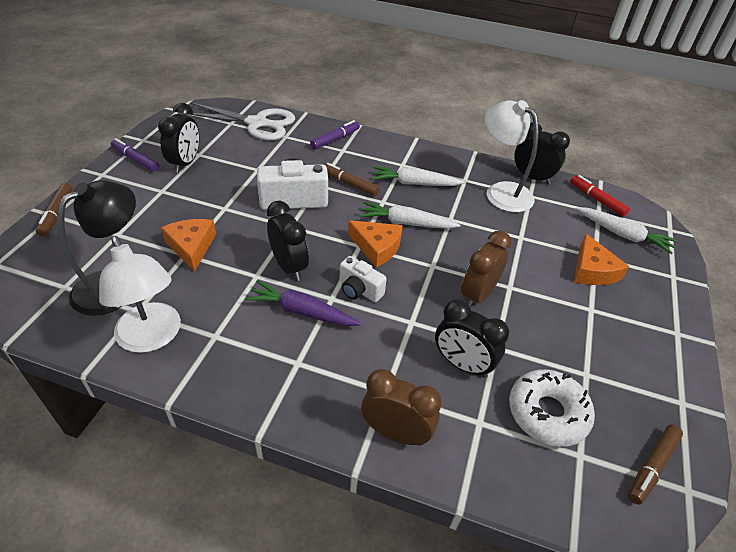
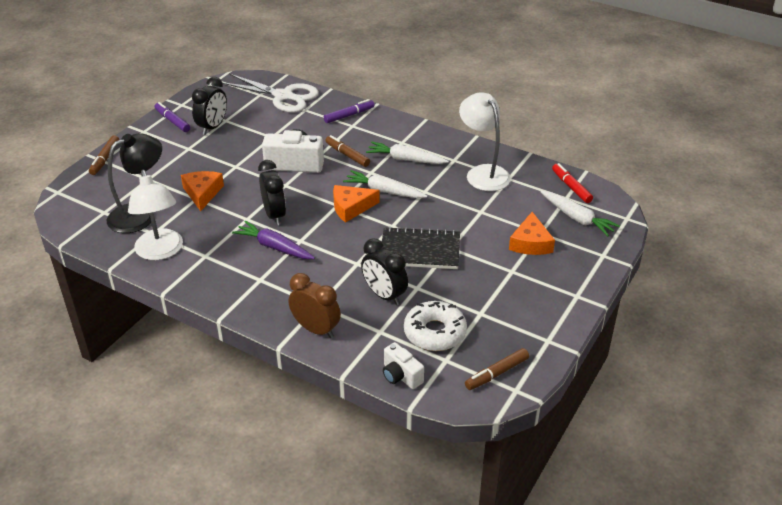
camera: 15 degrees right, 5 degrees down
(359, 290) = (324, 237): white camera -> white camera (401, 376)
(377, 247) = (351, 207): orange cheese -> orange cheese turned 120 degrees clockwise
(477, 295) = (420, 250): brown clock -> black notebook
(532, 177) = (519, 163): black clock -> none

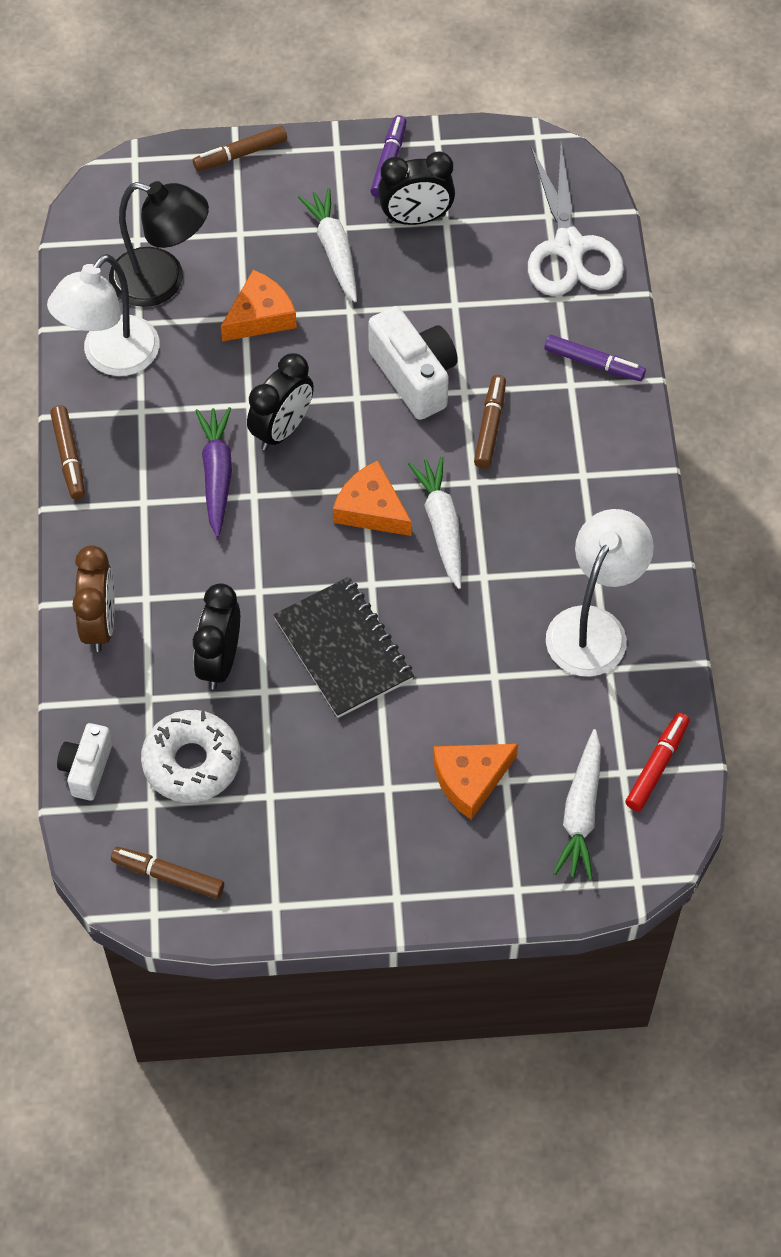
camera: 55 degrees right, 20 degrees up
(200, 294) = (69, 457): none -> brown marker
(405, 159) = (542, 506): white carrot -> white carrot (334, 250)

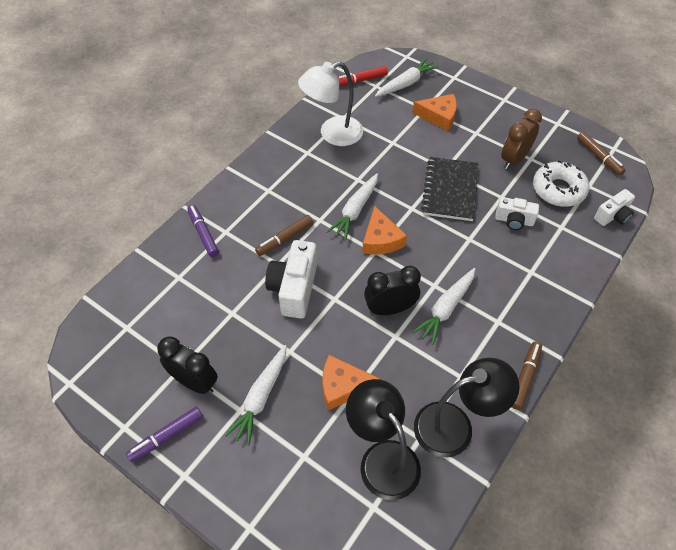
camera: 140 degrees left, 5 degrees down
(100, 624) = (565, 274): brown clock -> brown clock (514, 159)
(111, 358) = (455, 425): white lamp -> black lamp
(217, 475) = (446, 309): purple carrot -> white carrot
(220, 661) = (514, 221): black clock -> white camera
(240, 154) = (247, 524): brown marker -> none
(569, 248) = (140, 300): white scissors -> none

